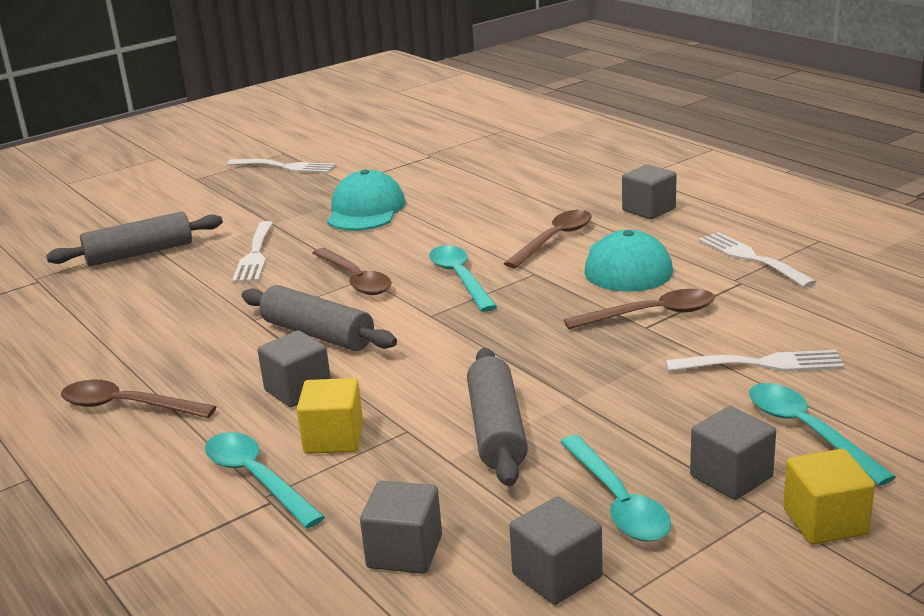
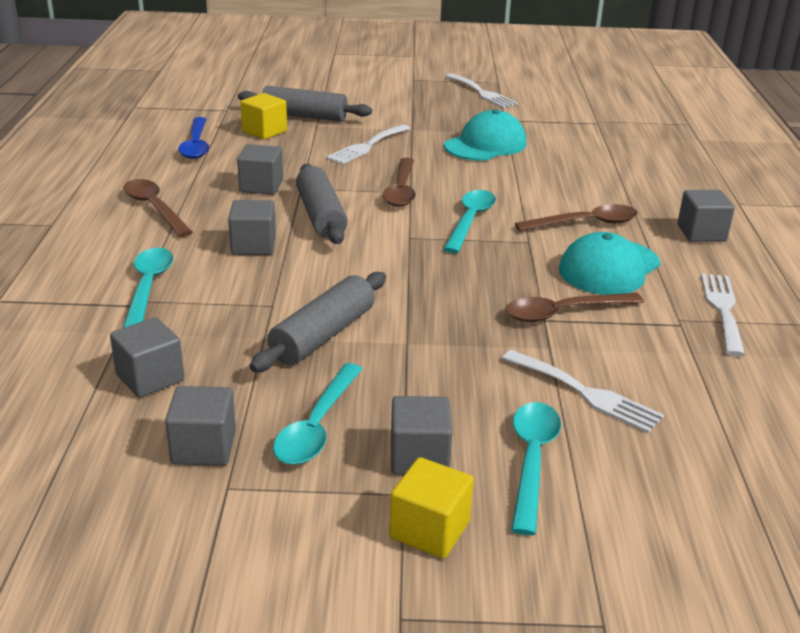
camera: 35 degrees right, 5 degrees up
(64, 328) = (196, 145): none -> blue spoon
(209, 335) = (261, 186): none -> grey cube
(334, 438) = (224, 286): yellow cube -> yellow cube (264, 131)
(651, 314) = (563, 313): brown spoon -> brown spoon turned 135 degrees clockwise

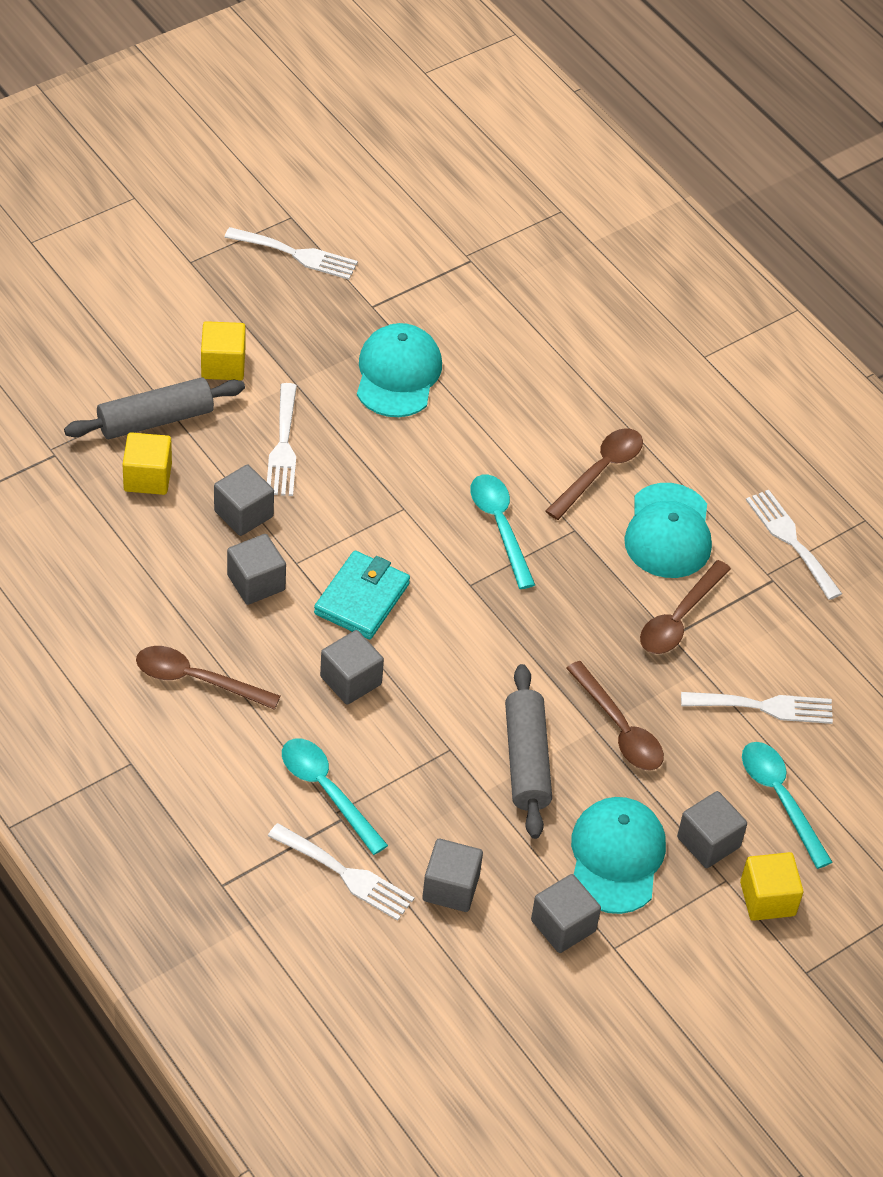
camera: 40 degrees left, 20 degrees up
(87, 333) = (346, 874): none -> white fork
(196, 145) = (106, 547): blue spoon -> none
(317, 426) = (616, 857): turquoise spoon -> turquoise cap
(320, 216) = (362, 599): grey rolling pin -> turquoise wallet
(376, 111) = (223, 365): none -> yellow cube
(401, 190) = (393, 510): brown spoon -> brown spoon (619, 728)
(701, 233) = (705, 430): grey cube -> grey cube (243, 514)

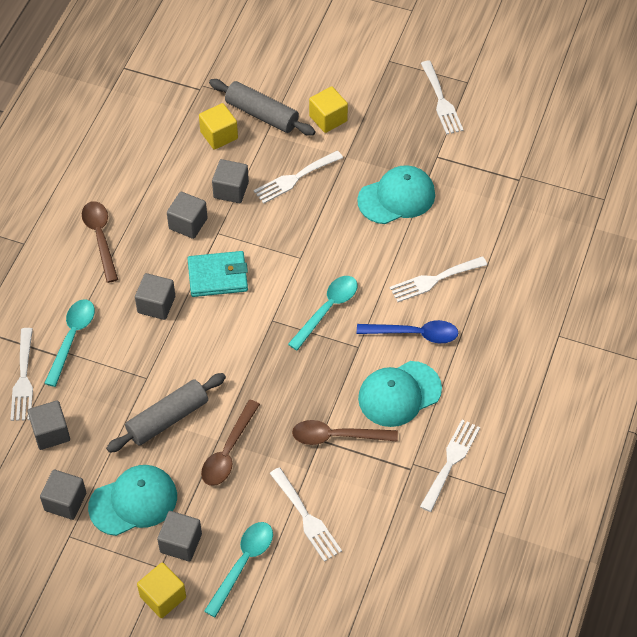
camera: 60 degrees right, 5 degrees up
(542, 411) = (434, 280): none -> white fork
(600, 471) = (414, 334): brown spoon -> blue spoon

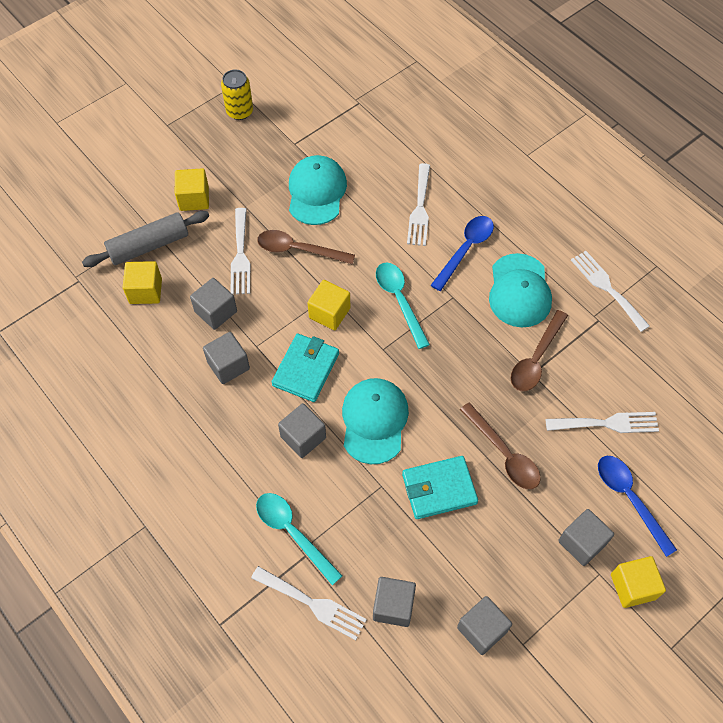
camera: 60 degrees left, 5 degrees up
(100, 238) = (190, 450): brown spoon -> brown spoon (298, 250)
(133, 501) = (515, 564): turquoise cap -> turquoise cap (374, 421)
(168, 419) = (439, 489): grey rolling pin -> turquoise wallet
(243, 564) = (629, 499): turquoise spoon -> blue spoon
(281, 266) = (329, 313): none -> yellow cube
(441, 101) = (239, 111): white fork -> yellow can

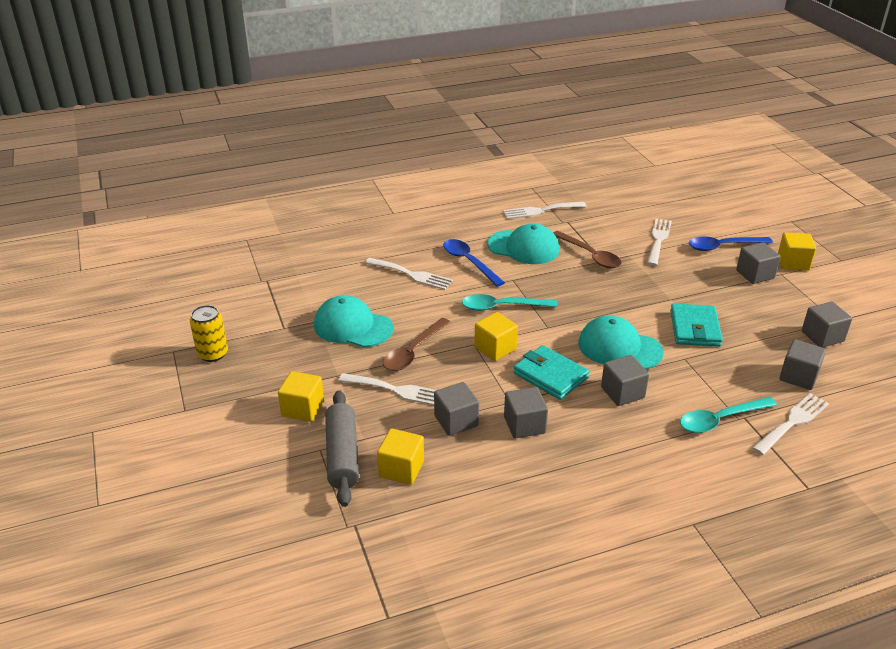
camera: 70 degrees left, 25 degrees down
(504, 454) = (671, 290): brown spoon -> none

